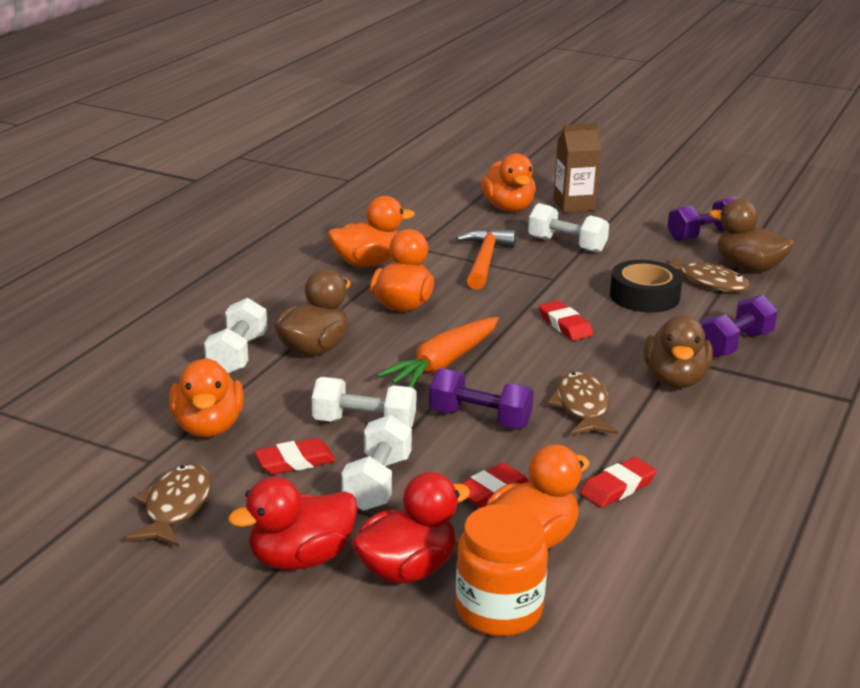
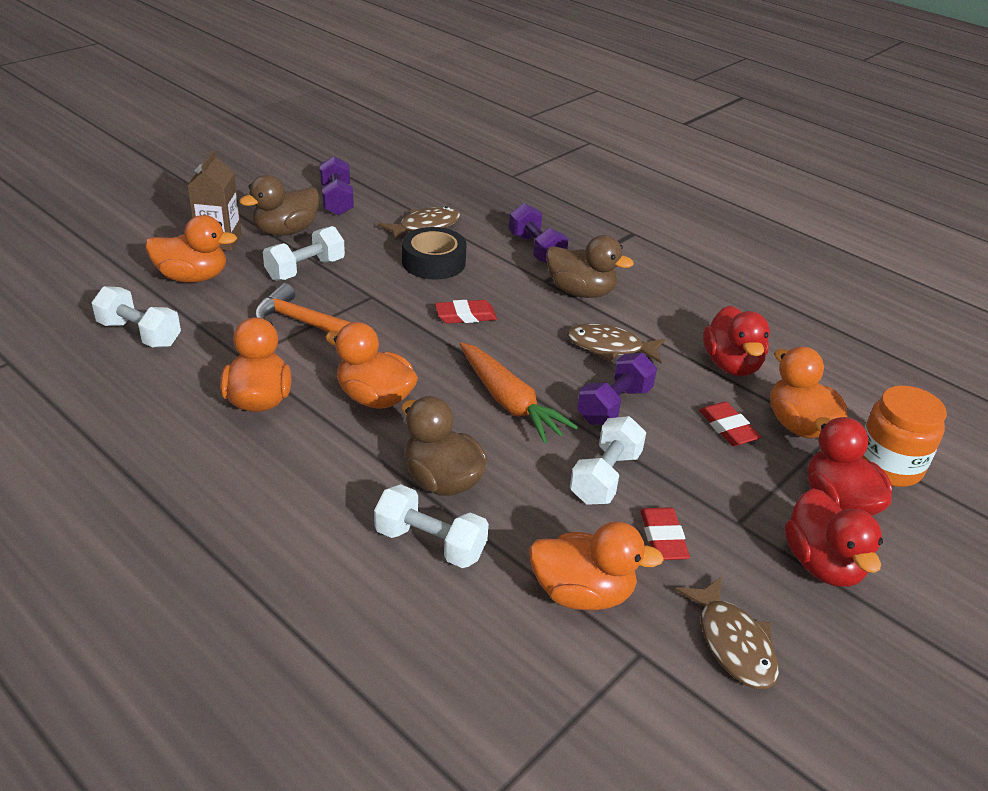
camera: 75 degrees left, 10 degrees up
(175, 507) = (733, 643): brown fish -> brown fish turned 135 degrees counterclockwise
(377, 483) = (708, 491): white dumbbell -> white dumbbell (139, 334)
(617, 487) = (731, 365): red eraser -> red duck
(748, 267) = (410, 202): brown duck -> brown duck (286, 231)

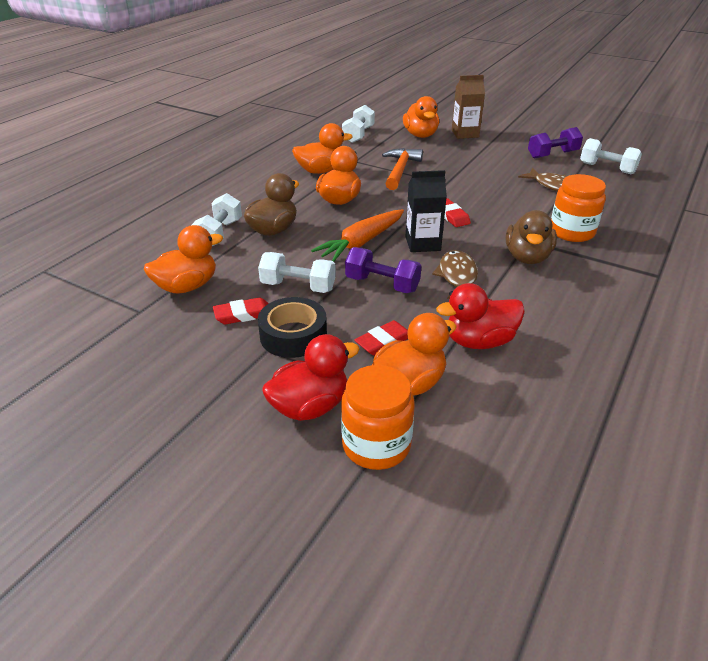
camera: 80 degrees right, 0 degrees up
(286, 231) = (496, 147): brown duck -> none
(305, 269) = (457, 160): white dumbbell -> white dumbbell (607, 168)
(433, 262) = (509, 196): black tape -> black tape (293, 335)
(528, 353) = (422, 243): none -> black carton
(536, 249) = (572, 232): purple dumbbell -> orange jar
(582, 593) = (187, 286): orange duck -> orange duck turned 120 degrees counterclockwise
(733, 643) = (148, 348): brown fish -> none
(822, 564) = (231, 394): red duck -> none

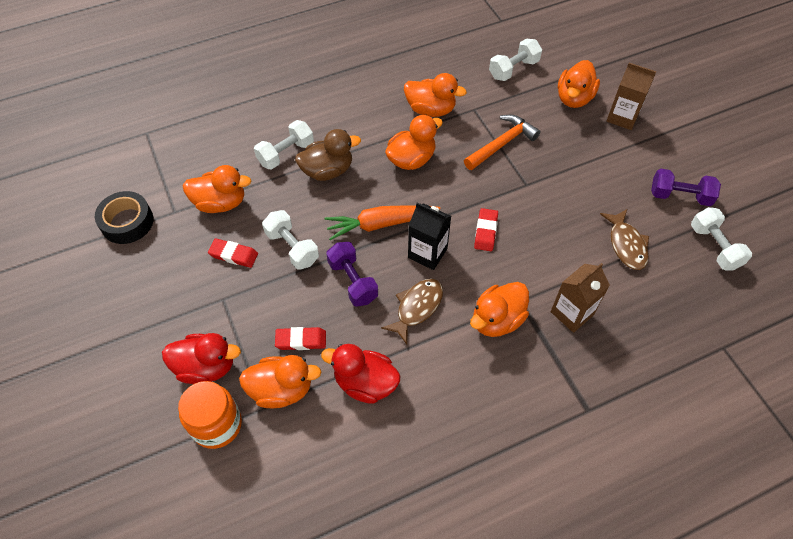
camera: 35 degrees right, 20 degrees up
(293, 335) = (248, 296): black tape -> black tape (127, 222)
(527, 257) = (497, 320): brown duck -> orange duck
(572, 232) = (572, 313): orange jar -> brown carton

